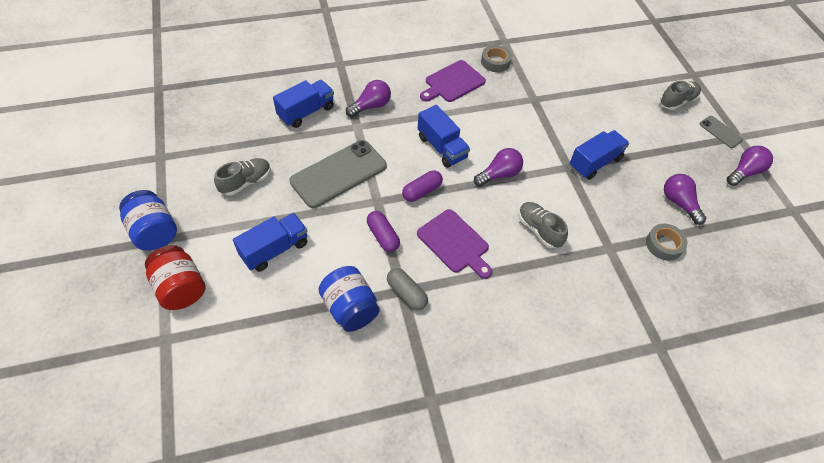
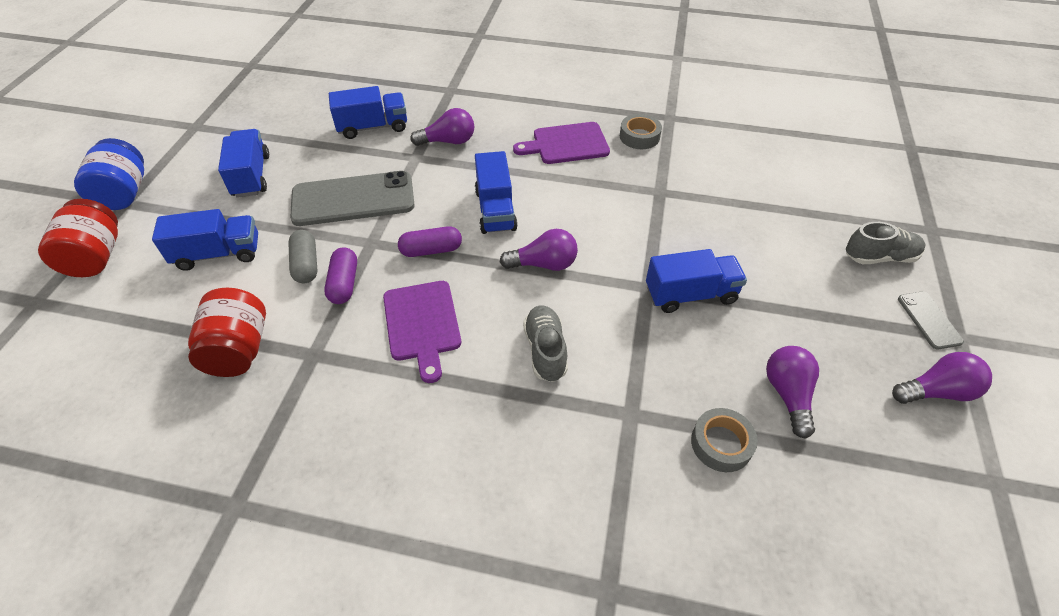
camera: 30 degrees right, 5 degrees down
(246, 182) = (251, 176): grey shoe -> blue truck
(350, 308) = (239, 350): blue jar -> red jar
(406, 293) = (315, 360): grey capsule -> grey capsule (306, 264)

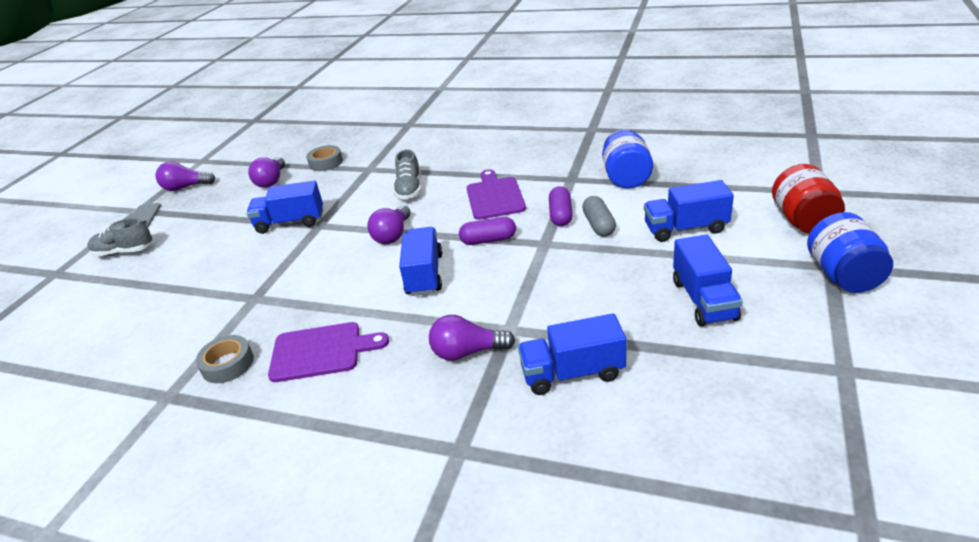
camera: 170 degrees left, 15 degrees down
(239, 350) = (626, 178): red jar -> blue jar
(353, 199) = (572, 279): grey phone -> none
(544, 264) = (393, 235): purple light bulb -> purple light bulb turned 75 degrees counterclockwise

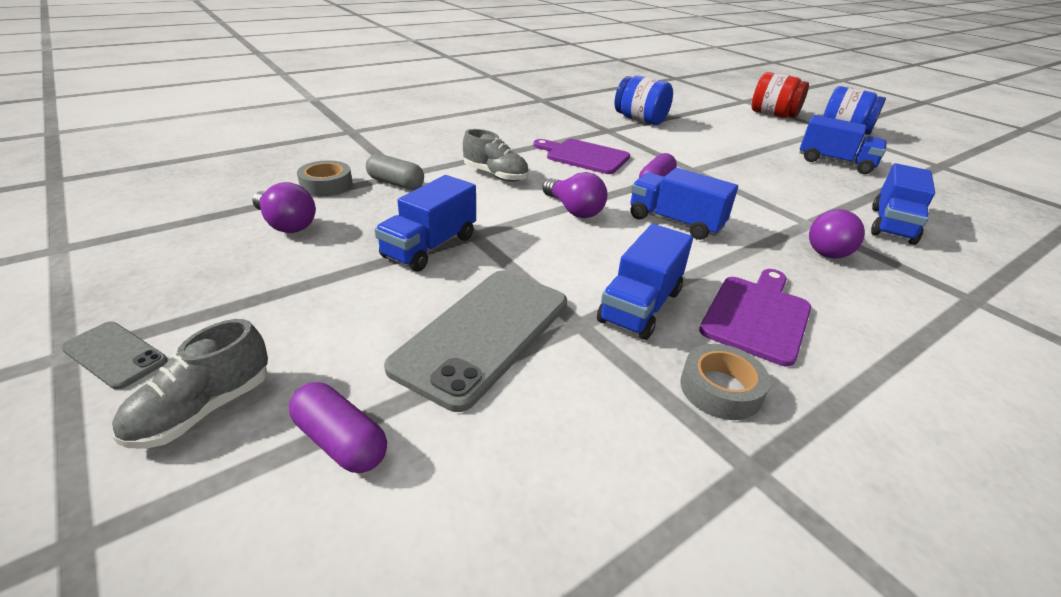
camera: 60 degrees left, 0 degrees up
(185, 187) = (116, 286): purple light bulb -> none
(220, 278) = (483, 334): none -> grey phone
(561, 215) = (659, 151): purple capsule -> purple capsule (341, 441)
(599, 225) = (695, 149): grey capsule -> grey capsule (396, 183)
(685, 228) = (739, 135): blue truck -> blue truck (640, 306)

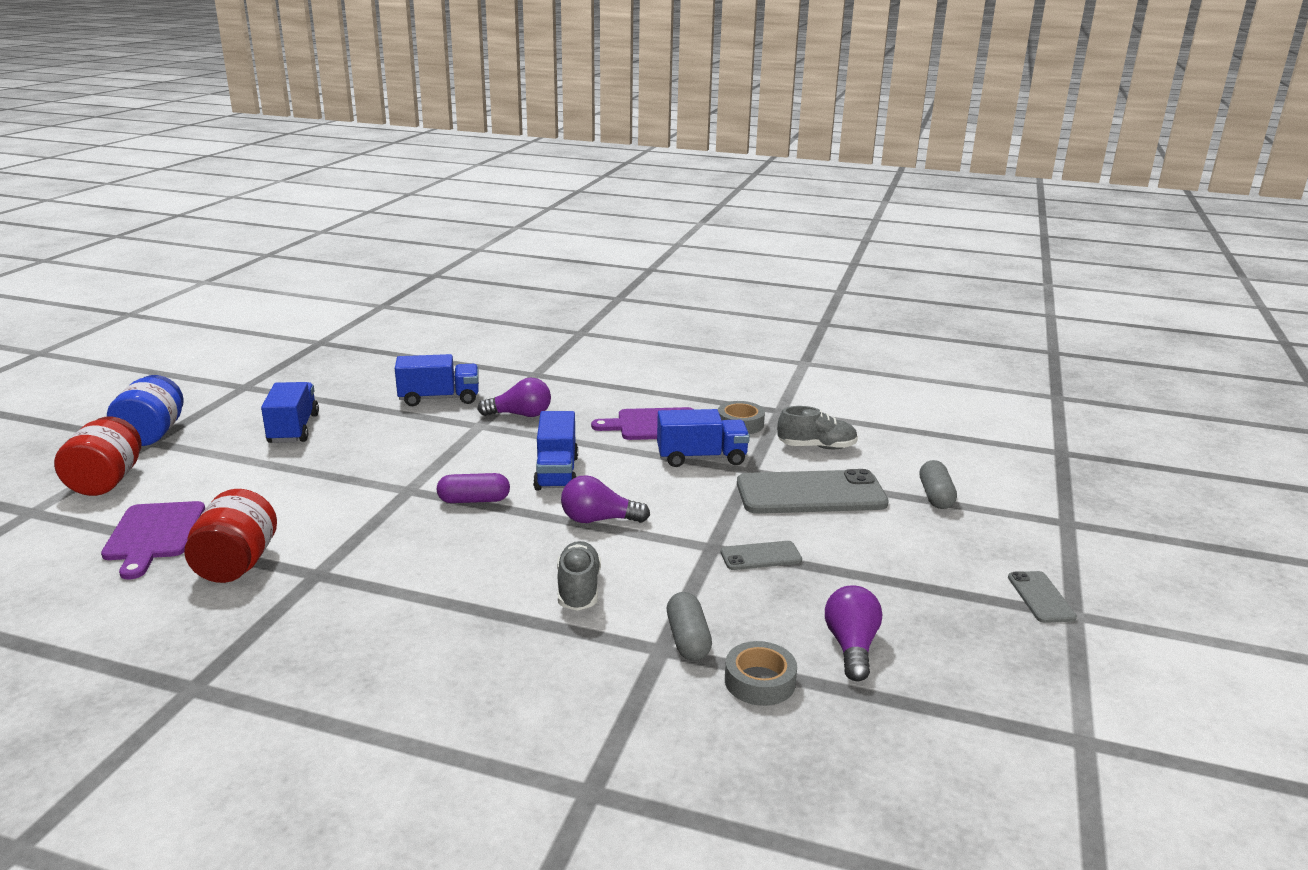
camera: 125 degrees left, 10 degrees down
(203, 409) = (996, 541): grey shoe -> grey shoe (816, 447)
(341, 441) = (935, 496): purple capsule -> grey capsule
(430, 247) = (760, 556): blue truck -> grey phone
(574, 210) = (598, 520): purple light bulb -> purple light bulb turned 105 degrees counterclockwise
(584, 156) = (445, 558): purple cutting board -> purple cutting board (153, 535)
(640, 120) = (236, 564): blue jar -> red jar

